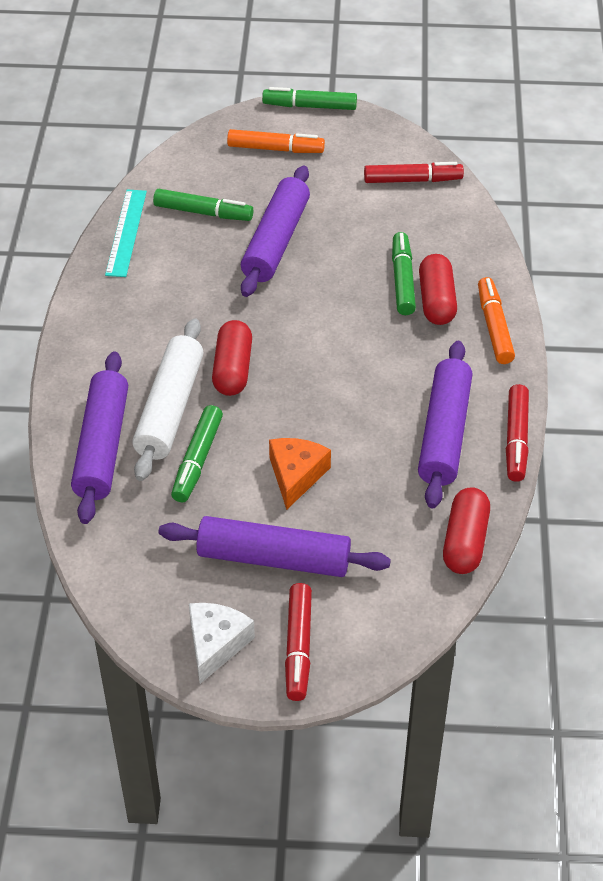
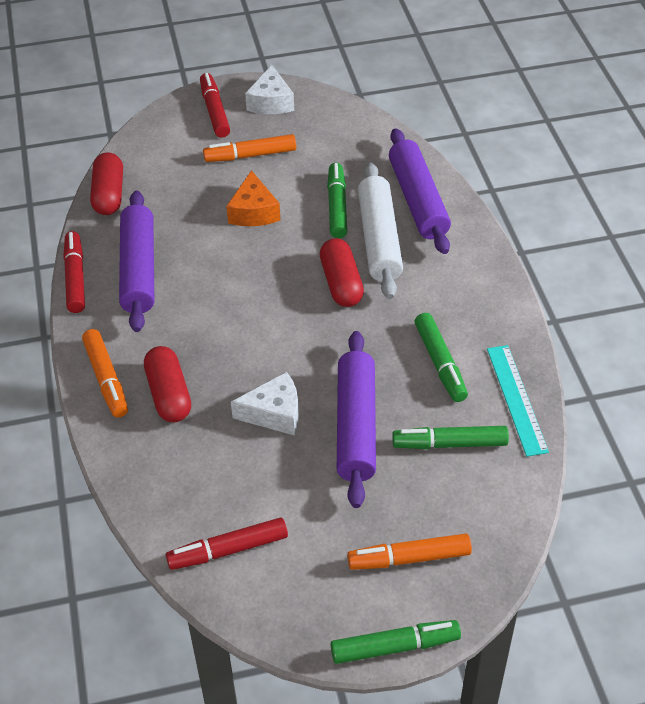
camera: 165 degrees right, 0 degrees up
(273, 558) = (250, 155): purple rolling pin -> orange marker
(344, 265) = (274, 413): none -> white cheese
(402, 280) = (209, 410): green marker -> green marker (440, 363)

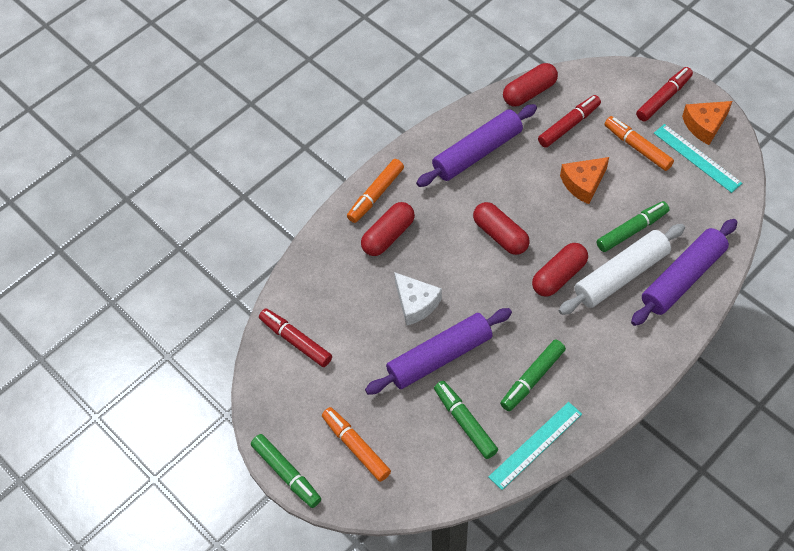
camera: 60 degrees right, 10 degrees up
(75, 278) = (443, 124): red marker -> red marker (569, 125)
(254, 302) = (500, 235): none -> red capsule
(271, 102) = (704, 125): white cheese -> orange cheese
(300, 124) = (697, 158): none -> turquoise ruler

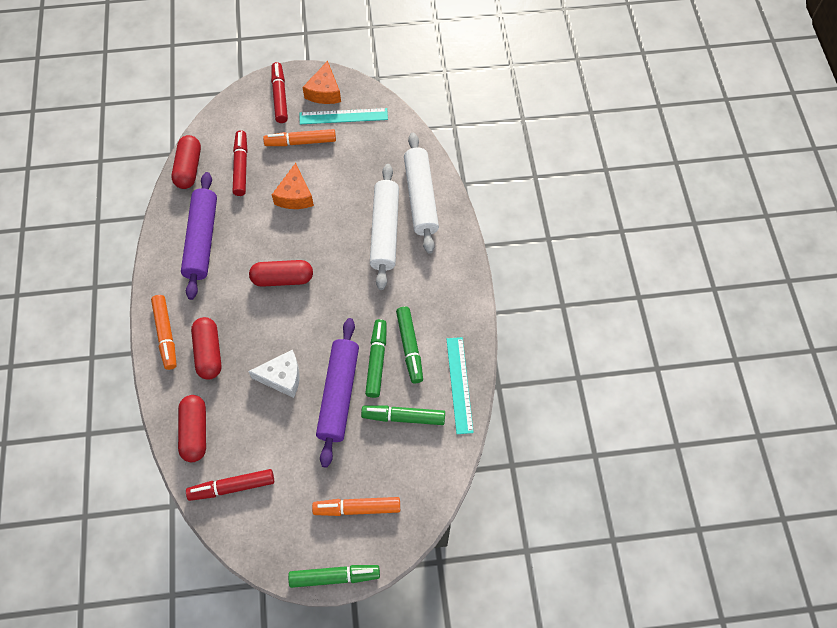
camera: 55 degrees left, 5 degrees up
(559, 276) = (349, 268): red capsule -> red capsule (195, 432)
(632, 230) = (358, 197): green marker -> green marker (376, 361)
(682, 278) = (420, 197): purple rolling pin -> white rolling pin

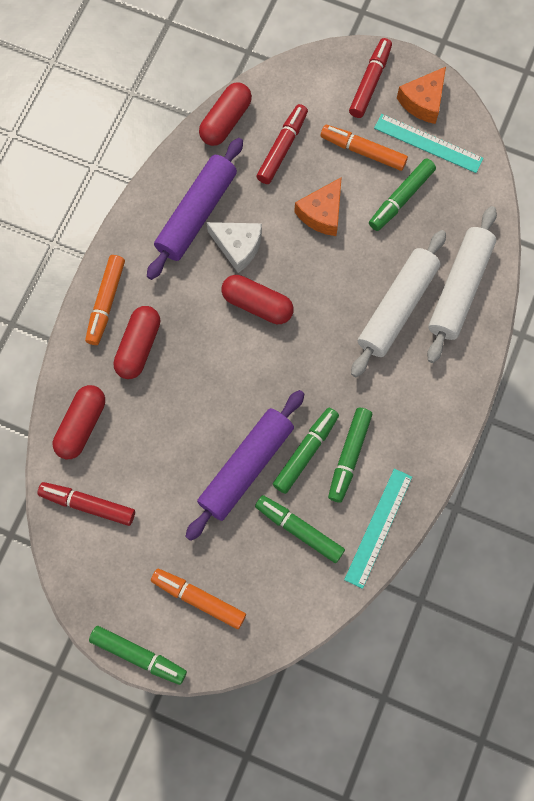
camera: 30 degrees right, 10 degrees up
(282, 377) = (198, 415): white cheese -> white cheese (238, 247)
(345, 160) = (401, 198): none -> green marker

